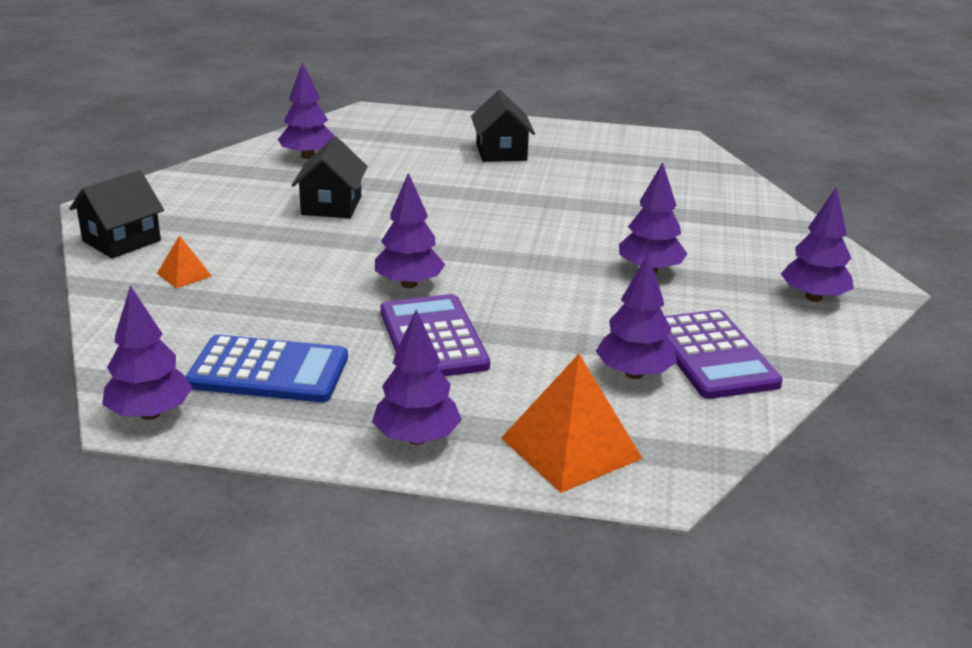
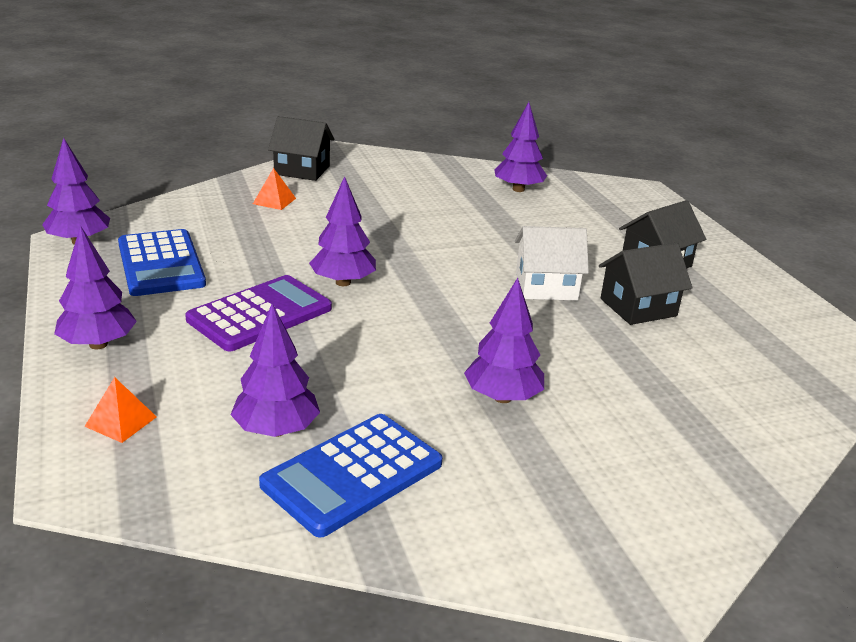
camera: 60 degrees right, 0 degrees up
(331, 206) = (443, 219): black house -> black house (638, 307)
(500, 203) = (546, 287): none -> white house
(571, 448) = (121, 421): orange pyramid -> orange pyramid, size x0.49
(712, 355) = (352, 474): purple calculator -> blue calculator
(813, 297) = (563, 530): purple tree -> none

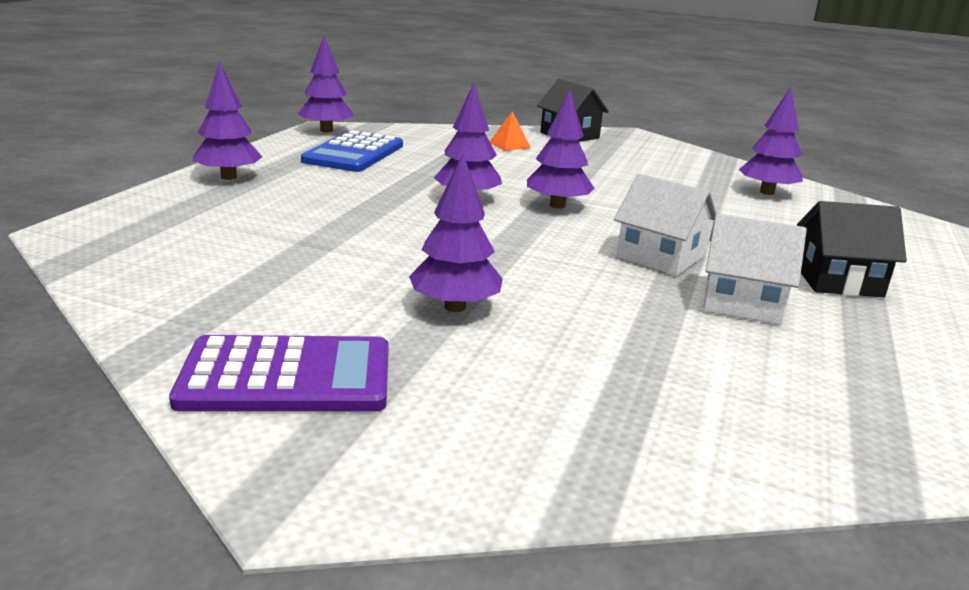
camera: 40 degrees right, 5 degrees down
(121, 421) = (158, 214): orange pyramid -> none
(260, 314) = (364, 196): purple calculator -> purple calculator (287, 377)
(276, 430) = (237, 255): purple tree -> purple tree (557, 205)
(352, 474) = (233, 299): blue calculator -> none
(638, 307) = (742, 303): black house -> white house

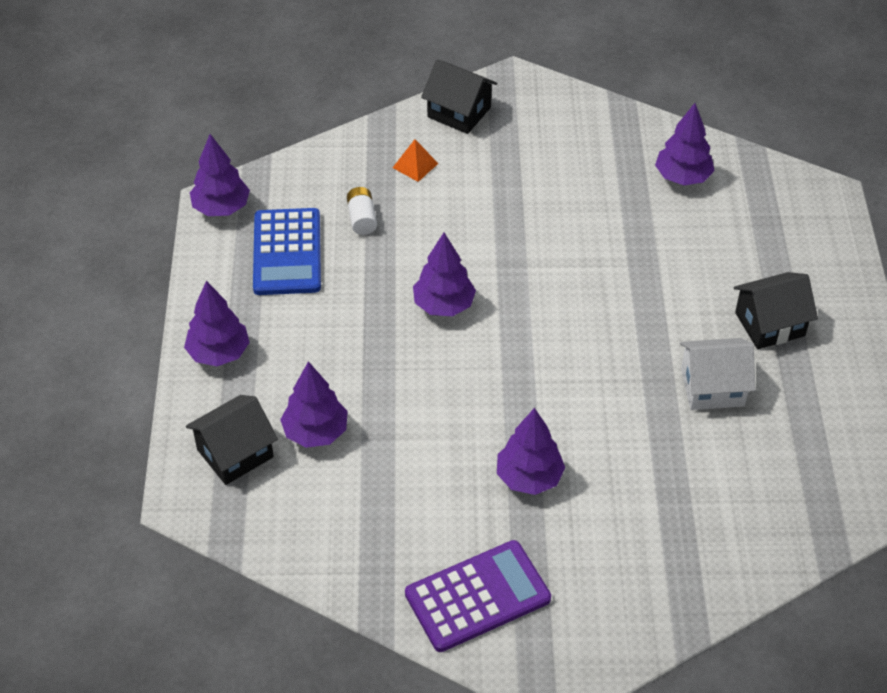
camera: 20 degrees left, 25 degrees up
(160, 221) = (235, 453): none -> black house
(437, 154) = (362, 219): none -> white battery
(557, 205) = (522, 285): purple tree -> purple tree (315, 432)
(659, 257) = (635, 343): white house -> none

